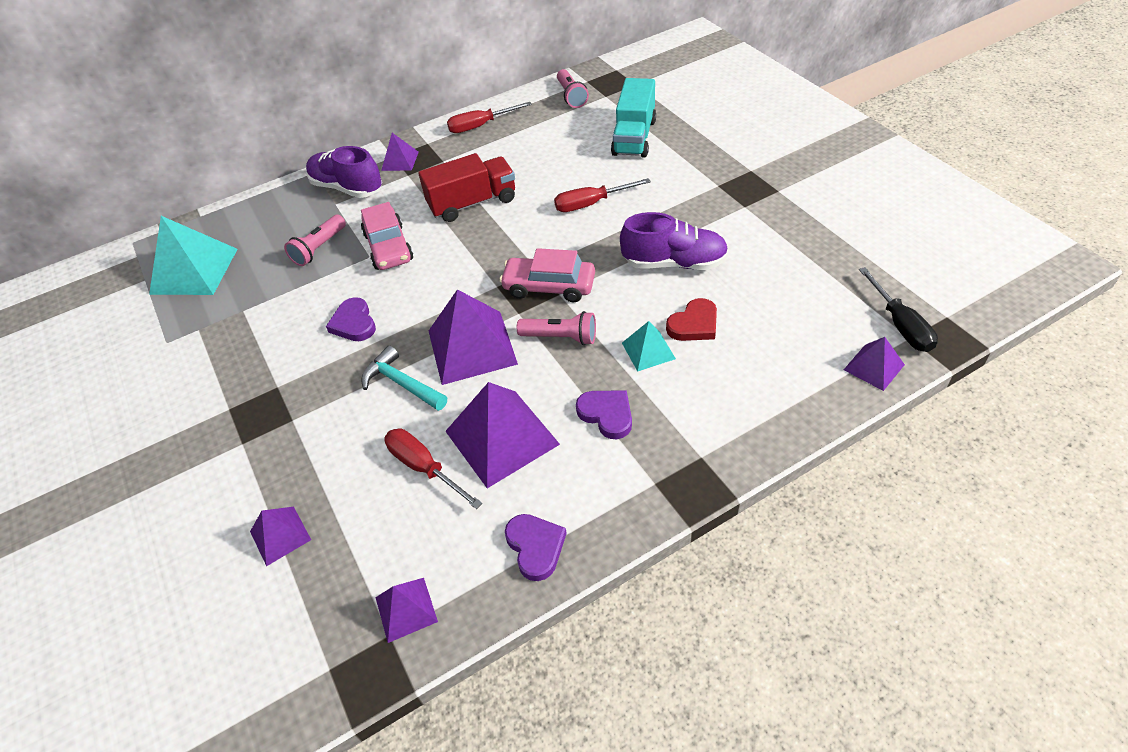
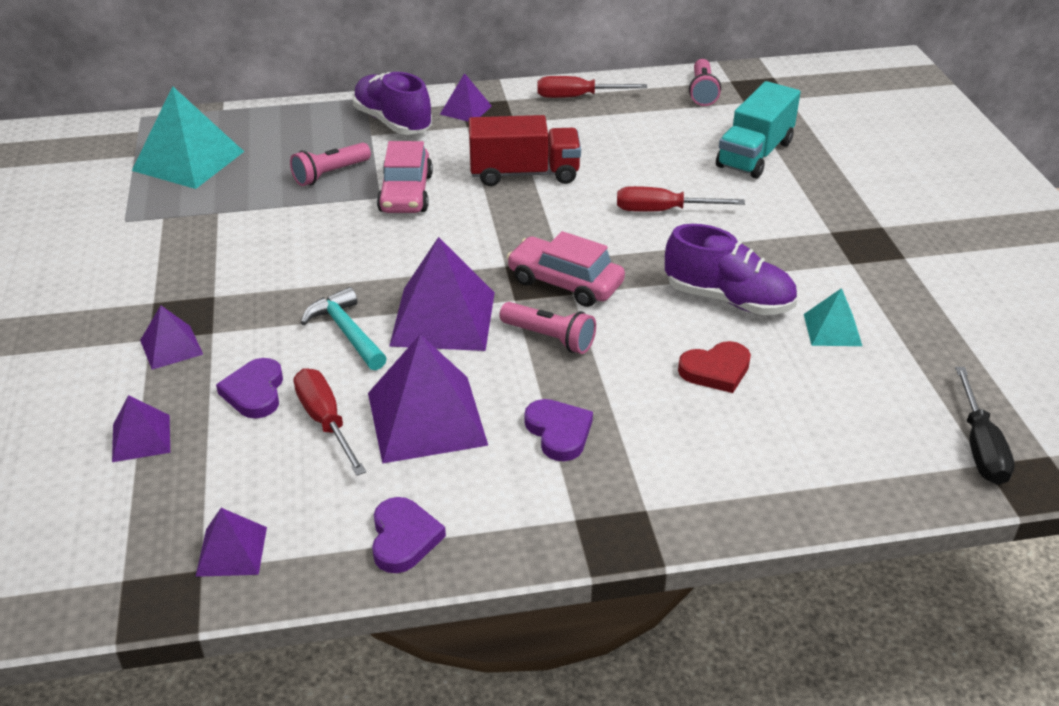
camera: 15 degrees right, 10 degrees down
(354, 323) = (327, 258): purple heart -> purple heart (255, 392)
(648, 350) = (645, 381): turquoise pyramid -> turquoise pyramid (832, 329)
(873, 367) = (918, 481): purple pyramid -> purple pyramid (171, 347)

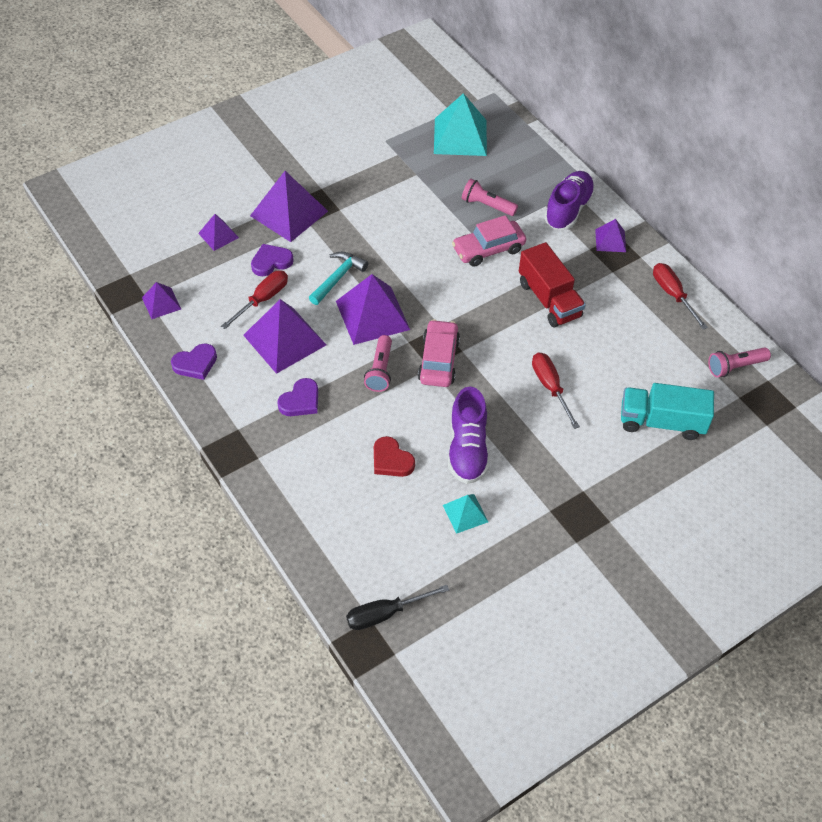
camera: 65 degrees right, 15 degrees up
(171, 347) = (289, 213): purple pyramid -> purple pyramid, size x1.90

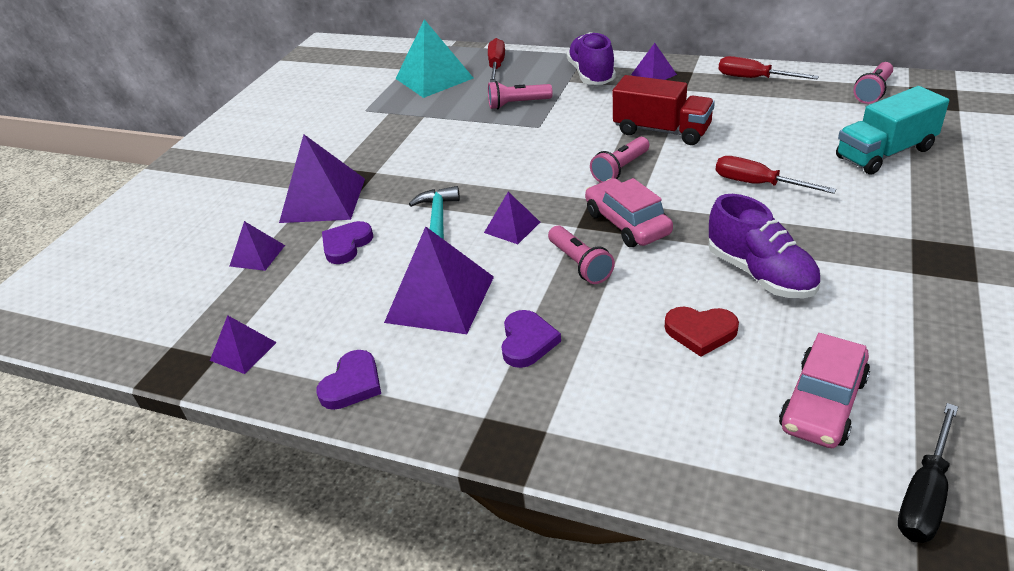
camera: 30 degrees left, 15 degrees down
(262, 299) = (372, 280): red screwdriver -> red screwdriver (496, 66)
(372, 315) = (512, 227): purple pyramid -> purple pyramid, size x0.53
(465, 513) = (844, 328): turquoise pyramid -> none
(484, 314) = (620, 169): none -> pink flashlight
(488, 249) = (559, 128): pink car -> pink car (822, 403)

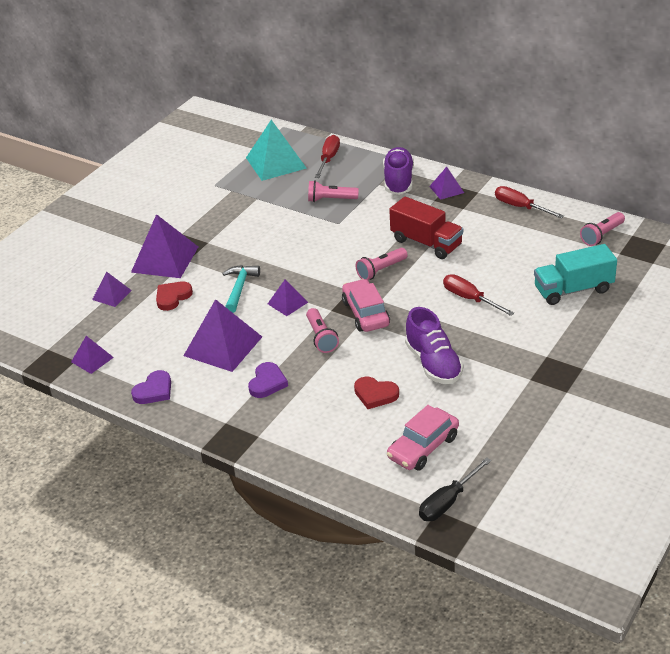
camera: 10 degrees right, 0 degrees up
(346, 245) = (172, 297): purple heart -> red heart

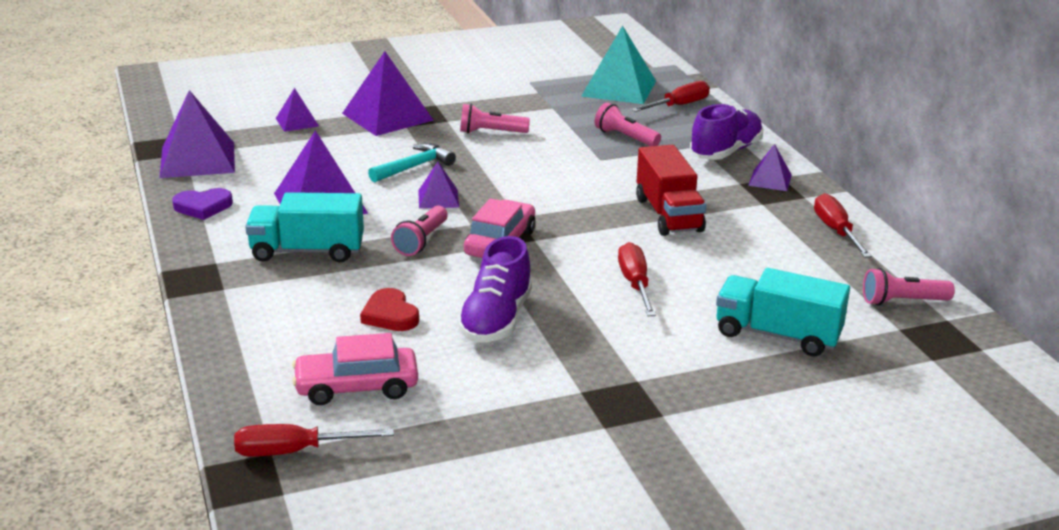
camera: 35 degrees right, 10 degrees down
(92, 359) = (198, 159): purple pyramid -> purple pyramid, size x1.90
(172, 297) = (343, 146): red heart -> none
(267, 383) = (307, 251): purple heart -> turquoise truck
(381, 270) = (578, 215): pink flashlight -> pink flashlight (491, 132)
(448, 502) = (295, 451): black screwdriver -> red screwdriver

